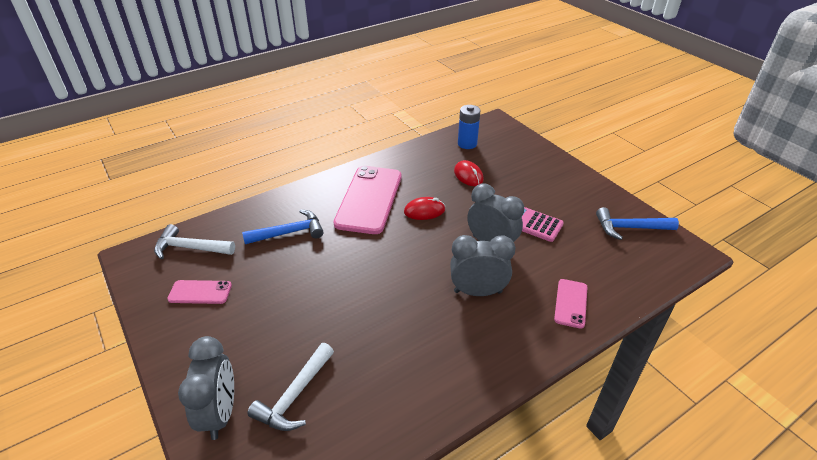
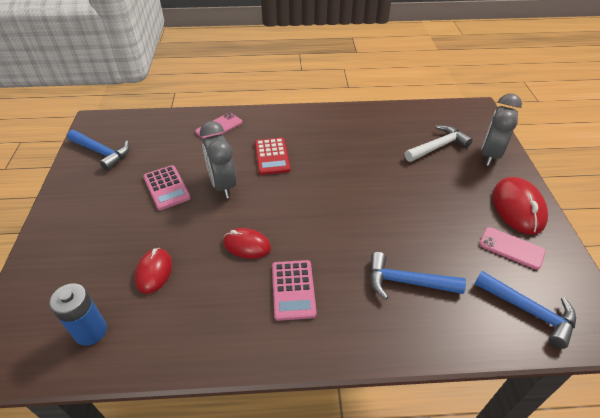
camera: 150 degrees left, 5 degrees up
(188, 340) = (518, 208): none -> red mouse
(190, 248) = (529, 311): white hammer -> blue hammer
(369, 199) = (293, 290): pink phone -> pink calculator
(477, 292) = (272, 156): grey clock -> red calculator

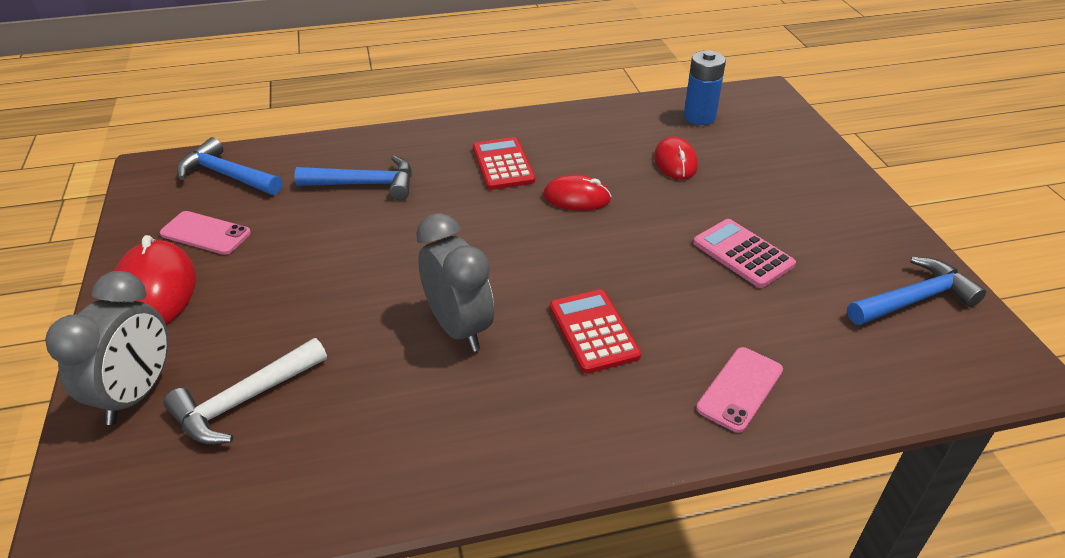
camera: 170 degrees right, 5 degrees down
(102, 152) = (914, 299): blue hammer -> blue hammer turned 135 degrees clockwise
(222, 185) = (655, 268): grey clock -> grey clock (459, 328)
(293, 290) = (503, 164): pink calculator -> red calculator

